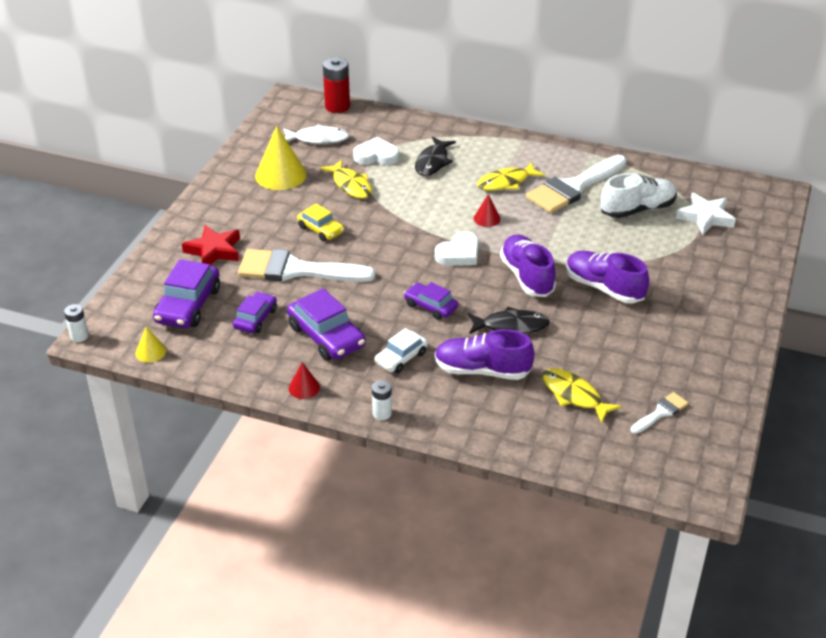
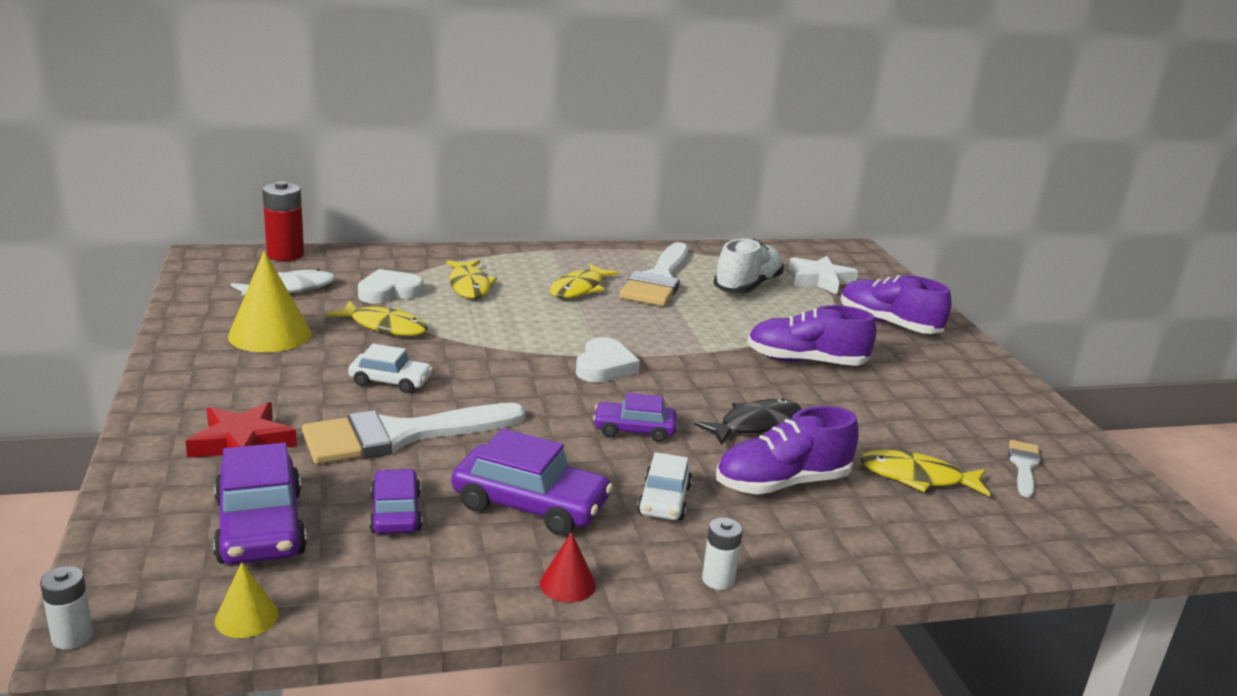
camera: 35 degrees left, 15 degrees down
(321, 229) = (390, 381): yellow car -> white car
(433, 162) = (469, 286): black fish -> yellow fish
(487, 218) = (597, 326): red cone -> none
(527, 277) = (711, 371): purple shoe -> purple shoe (888, 324)

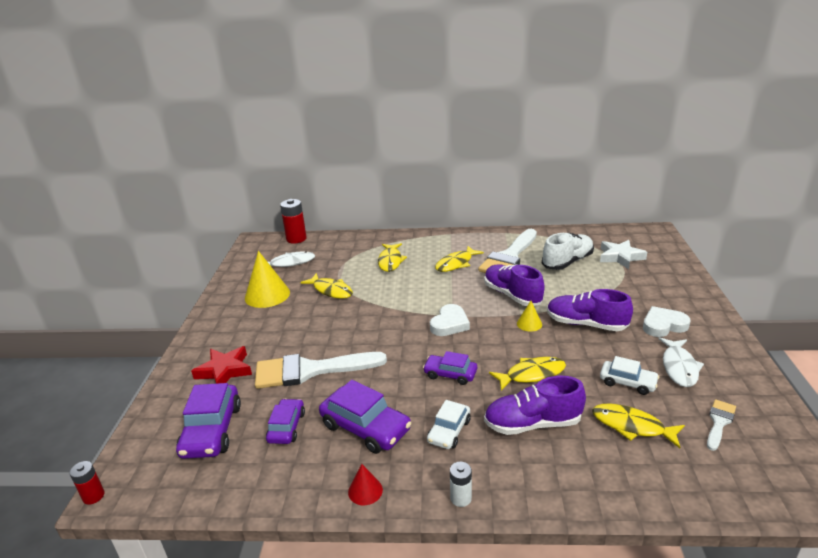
camera: 20 degrees right, 5 degrees up
(72, 637) = (93, 496): white battery -> red battery
(246, 617) = (181, 493): yellow cone -> yellow cone (529, 324)
(389, 292) = (343, 266): white heart -> white heart (663, 325)
(390, 381) = (319, 330): white car -> white car (627, 382)
(755, 425) = (532, 374): black fish -> yellow fish
(888, 324) = (658, 294): purple shoe -> purple shoe (512, 295)
(950, 407) = (679, 367): none -> white fish

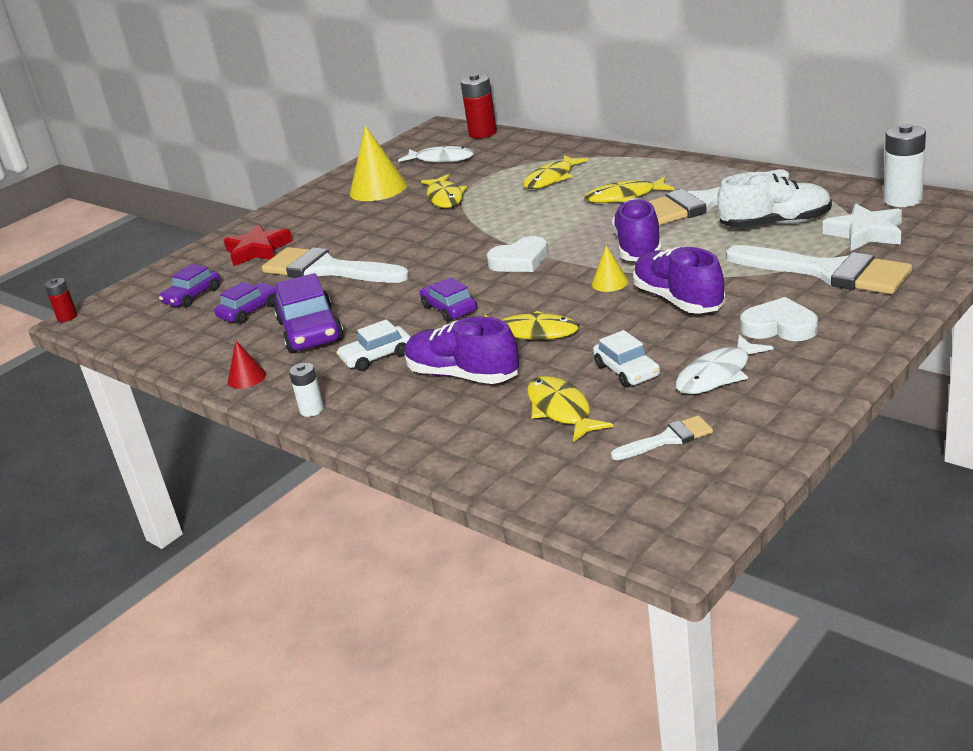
camera: 40 degrees right, 0 degrees up
(212, 430) = (192, 296): purple car -> purple car, size x0.62
(609, 234) = (902, 200): none -> white battery
(636, 284) = (828, 272): none -> white brush

